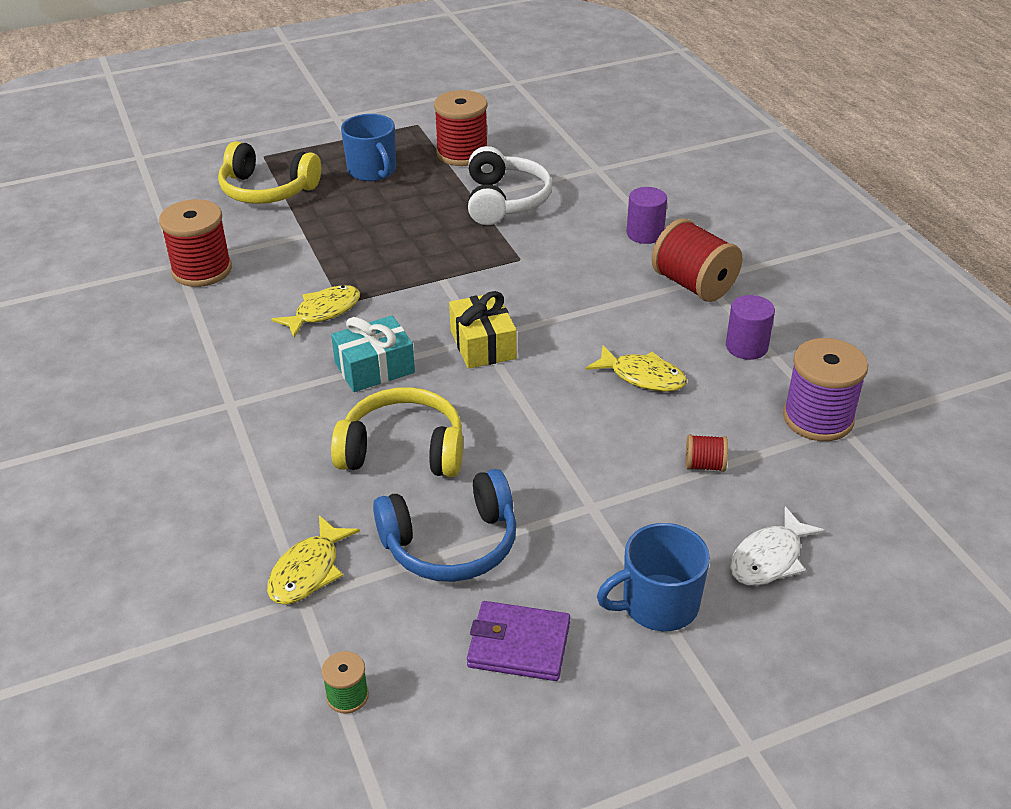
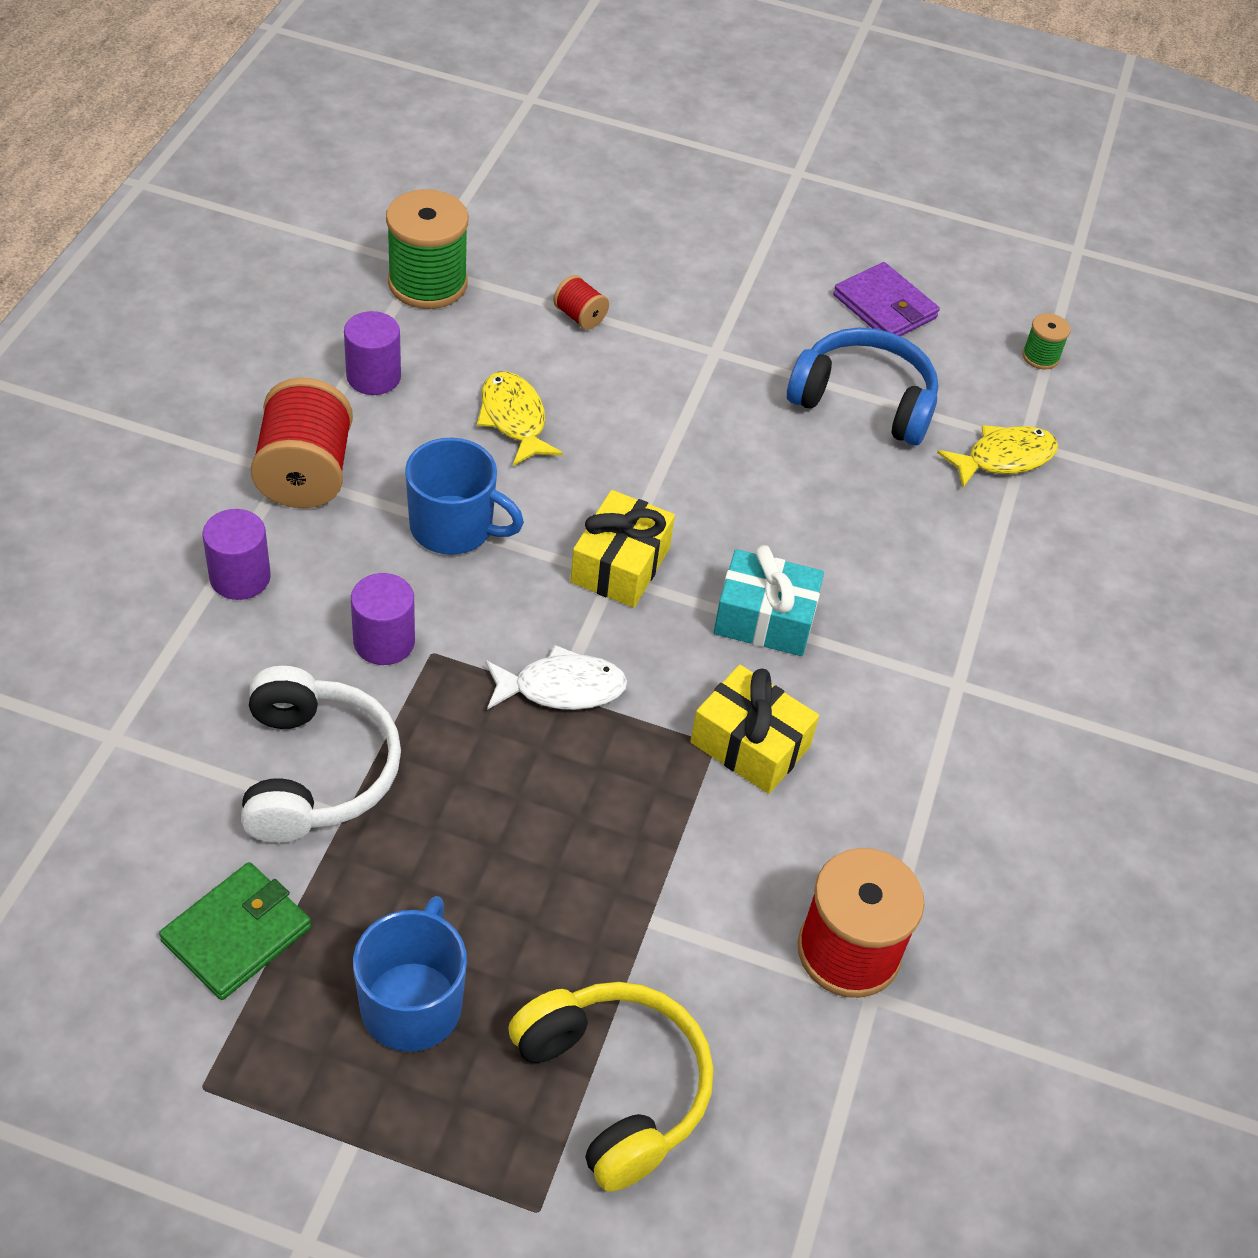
camera: 145 degrees left, 10 degrees up
(323, 312) = (750, 744): yellow fish -> yellow gift
(403, 450) = (824, 507): yellow headphones -> none
(462, 153) = (236, 934): red spool -> green wallet
(505, 201) = (316, 771): white headphones -> white headphones turned 135 degrees clockwise
(546, 250) = (384, 642): none -> purple cylinder
(658, 604) = (754, 264): blue mug -> blue mug (454, 527)
(769, 558) = (632, 235): white fish -> white fish (561, 688)
(818, 418) = (427, 283): purple spool -> green spool

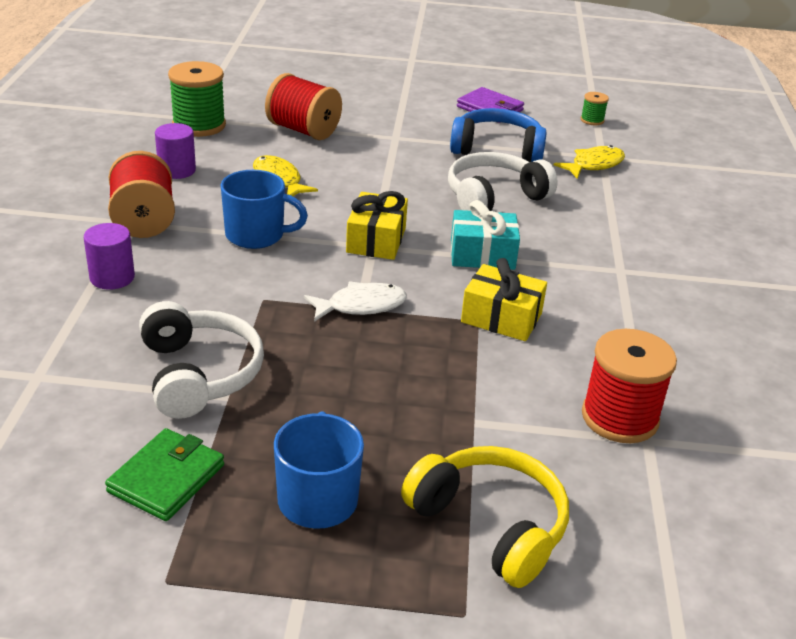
camera: 10 degrees left, 15 degrees down
(384, 642) = (227, 298): purple cylinder -> none
(580, 317) = (303, 130): red spool -> red spool, size x2.08
(822, 504) = (494, 197): none -> white headphones

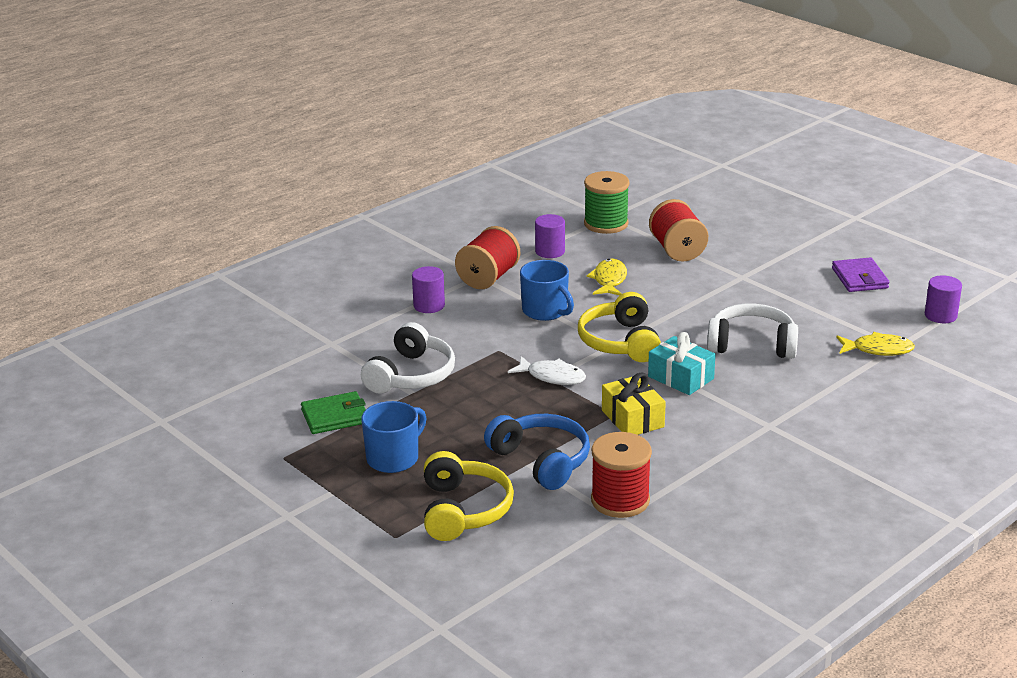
camera: 45 degrees right, 5 degrees down
(376, 240) = (620, 342): yellow gift -> yellow headphones
(497, 149) = (813, 311): blue headphones -> blue headphones (542, 460)
(592, 120) = (940, 315): green spool -> purple cylinder

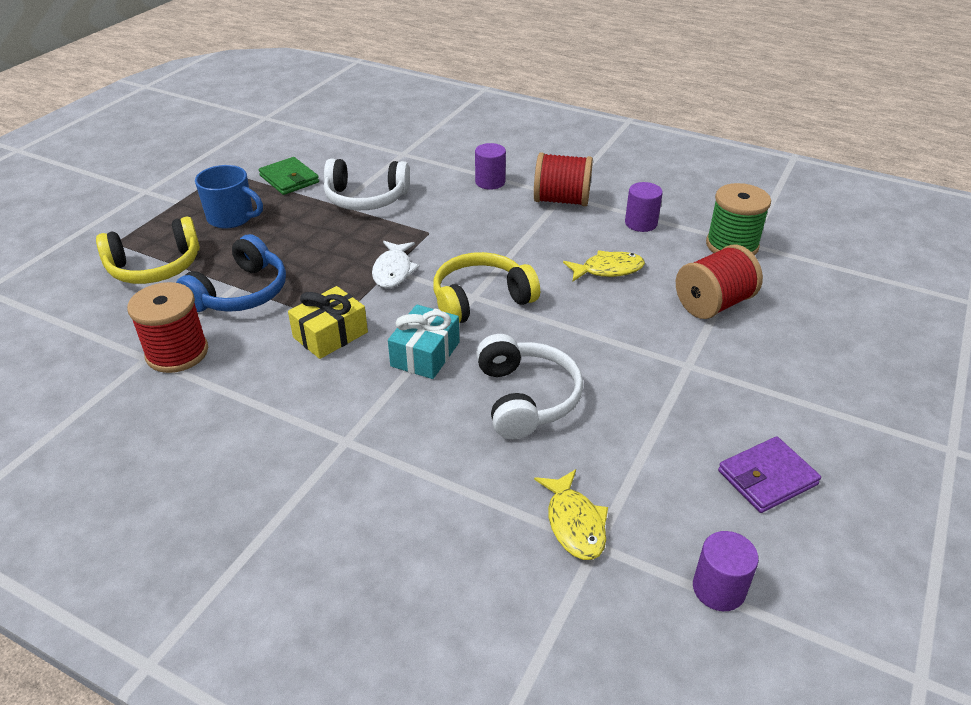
camera: 70 degrees right, 10 degrees up
(546, 311) = (518, 243): blue mug -> none

